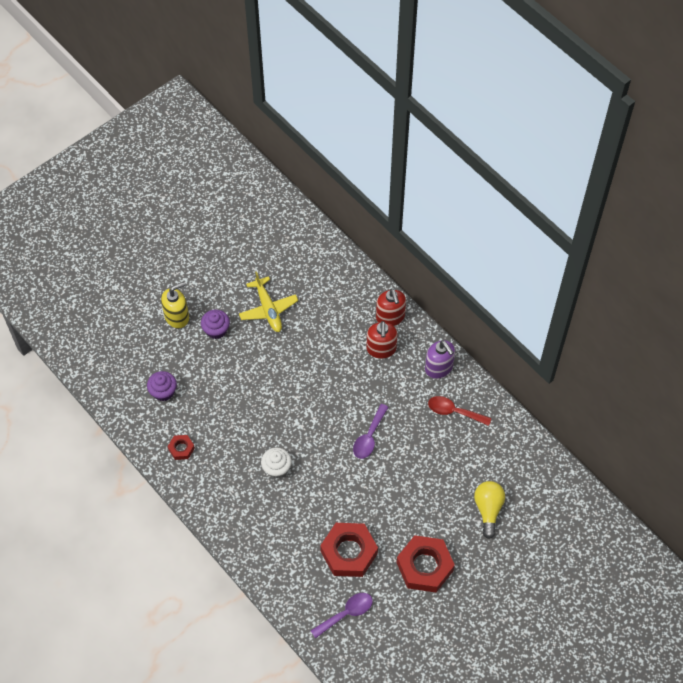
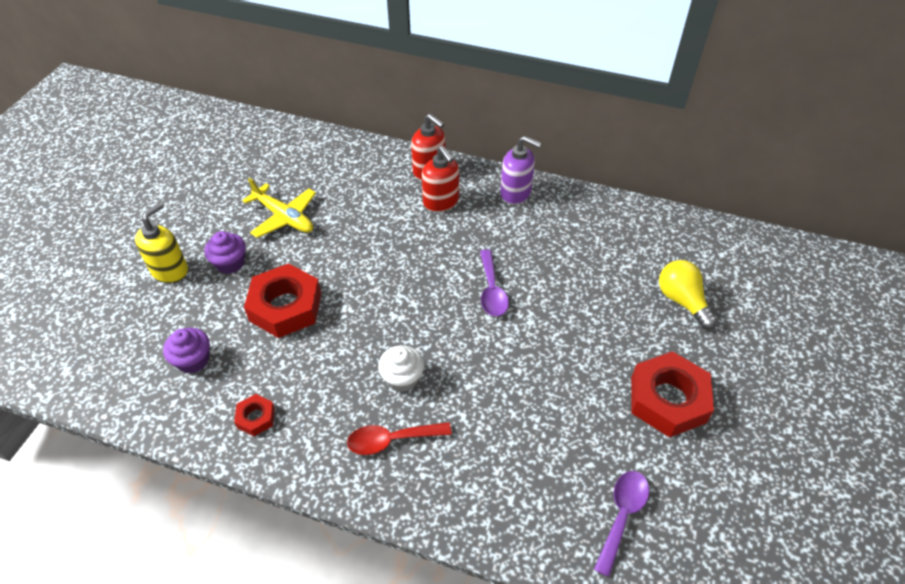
camera: 30 degrees left, 10 degrees down
(349, 552) = (565, 432): red nut -> red nut (285, 306)
(454, 411) = (564, 224): red spoon -> red spoon (392, 440)

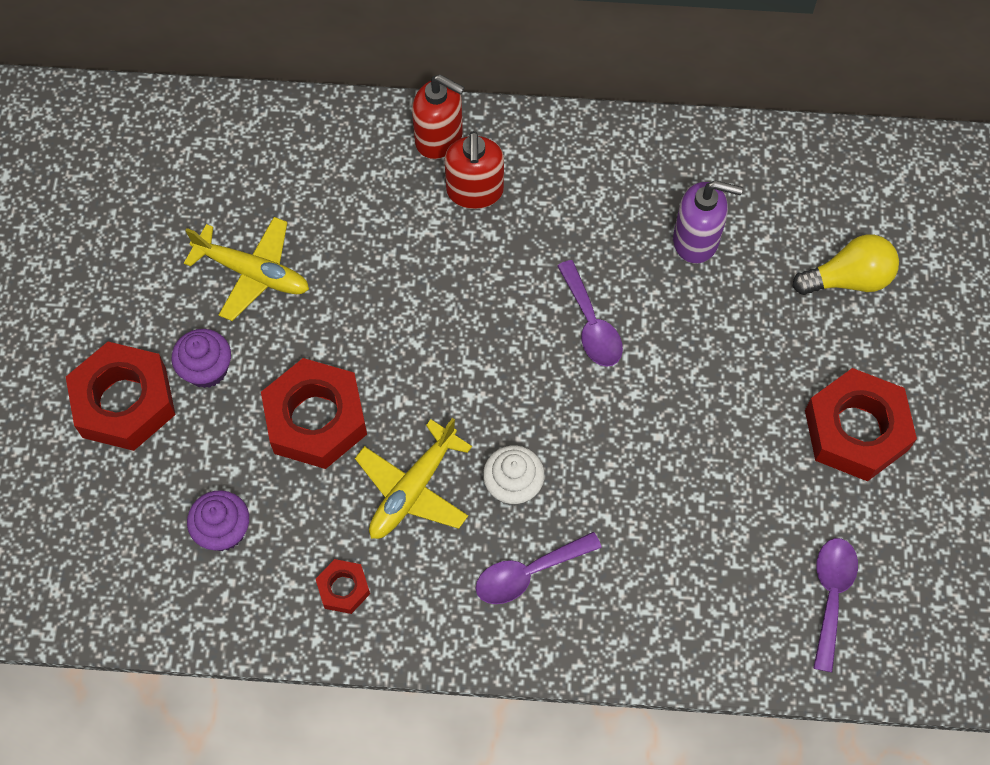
camera: 15 degrees left, 15 degrees up
(170, 270) = (124, 402): yellow soap dispenser -> red nut
(331, 364) = (413, 489): none -> yellow plane
(392, 440) = (528, 573): red spoon -> purple spoon
(441, 202) = (475, 191): red soap dispenser -> red soap dispenser turned 45 degrees clockwise
(516, 193) = (579, 150): purple soap dispenser -> purple soap dispenser (696, 240)
(682, 301) = (848, 279): yellow light bulb -> yellow light bulb turned 120 degrees clockwise

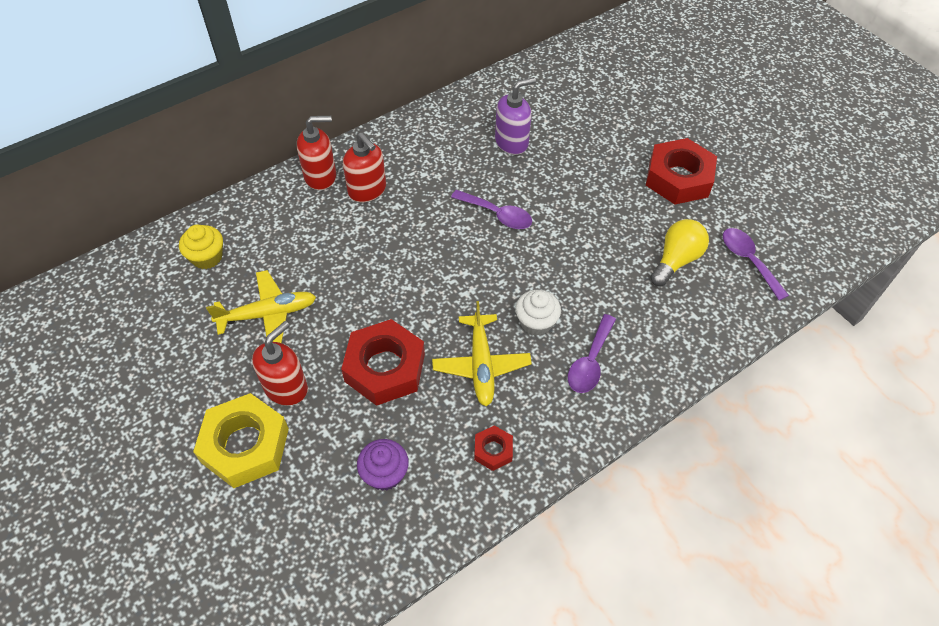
camera: 40 degrees left, 10 degrees down
(124, 402) = (245, 445): red nut -> yellow nut
(207, 369) = (286, 387): purple cupcake -> red soap dispenser
(246, 161) = (207, 257): none -> yellow cupcake
(848, 279) = (603, 115): yellow light bulb -> yellow light bulb (676, 260)

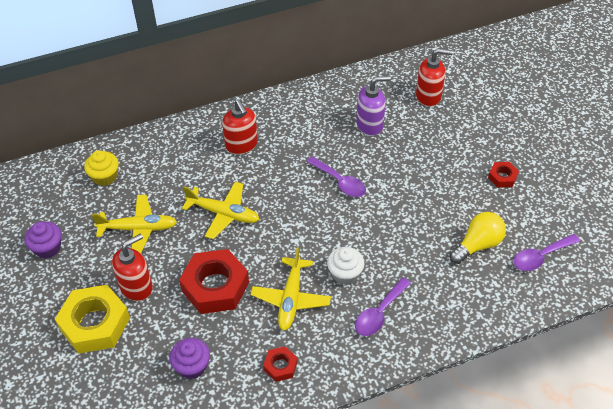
camera: 15 degrees right, 5 degrees down
(156, 360) = (47, 248): none -> purple cupcake
(320, 176) = (208, 128): red soap dispenser -> red soap dispenser (428, 96)
(369, 277) = (223, 214): none -> yellow plane
(678, 178) = (502, 177): red nut -> red nut, size x0.48
(748, 261) = (541, 256): purple spoon -> purple spoon turned 105 degrees counterclockwise

